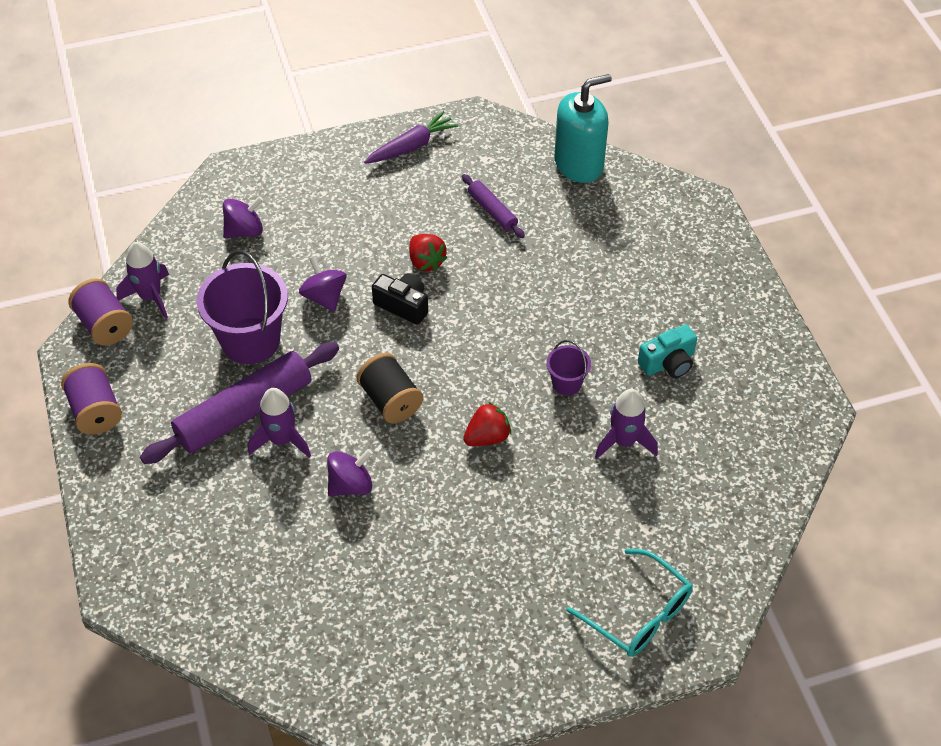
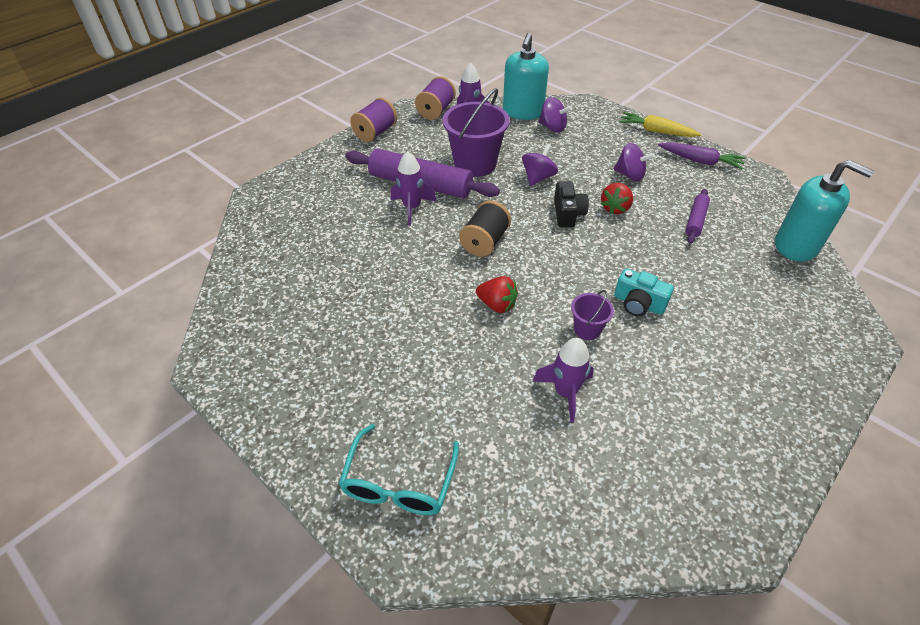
camera: 60 degrees right, 5 degrees down
(188, 240) = (523, 112): none -> turquoise soap dispenser
(333, 147) = (656, 131): none -> yellow carrot
(351, 485) = (401, 253): purple spinning top -> purple spinning top (630, 175)
(668, 363) = (672, 388): turquoise camera -> turquoise camera (638, 304)

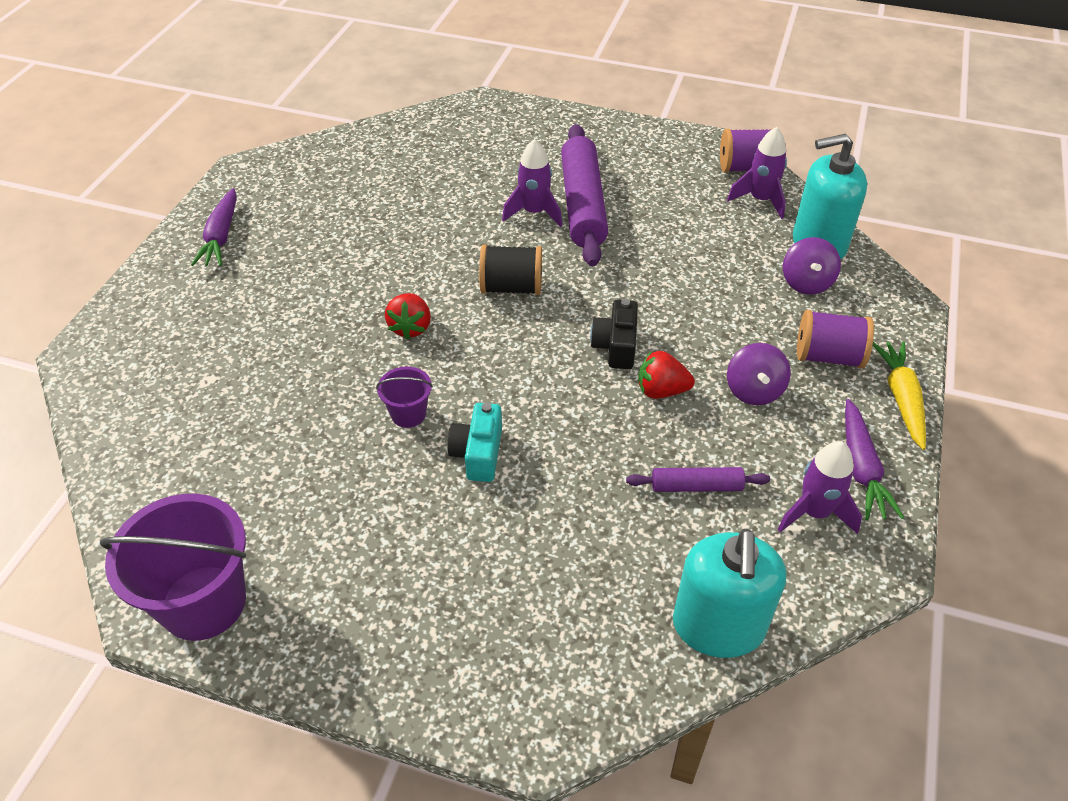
camera: 65 degrees right, 0 degrees up
(300, 402) = (221, 236): none -> purple carrot
(375, 133) = (655, 138): purple spool -> purple spool (828, 356)
(399, 483) = (152, 328): turquoise glasses -> none
(475, 164) = (658, 235): purple bucket -> purple bucket (203, 602)
(538, 178) = (673, 299): purple spinning top -> none
(565, 392) = (303, 417): purple rocket -> purple rocket (814, 512)
(568, 213) = (616, 346): black camera -> black camera turned 120 degrees clockwise

